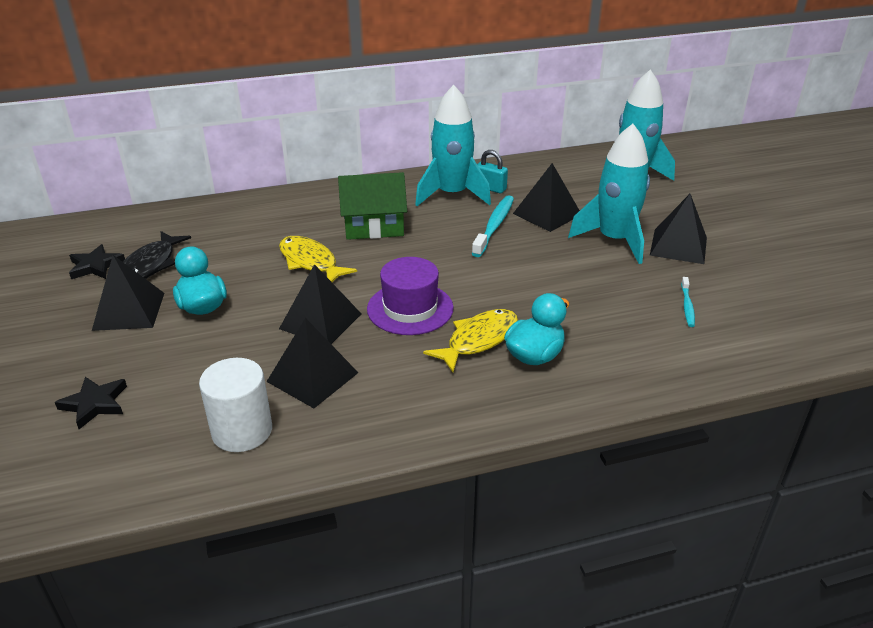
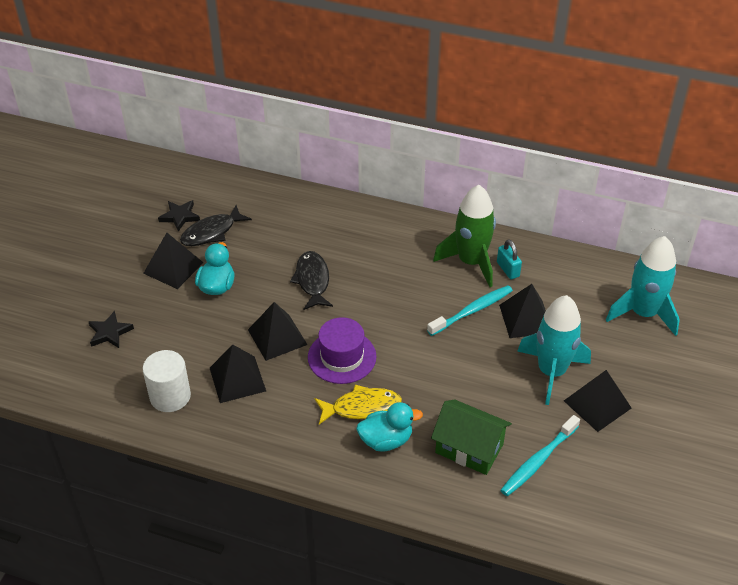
camera: 35 degrees right, 10 degrees up
(310, 262) = (312, 281): yellow fish -> black fish
(374, 227) = (383, 268): green house -> green house (469, 448)
(452, 194) = (471, 262): turquoise rocket -> green rocket
(687, 306) = (538, 461): turquoise toothbrush -> turquoise toothbrush, size x1.80

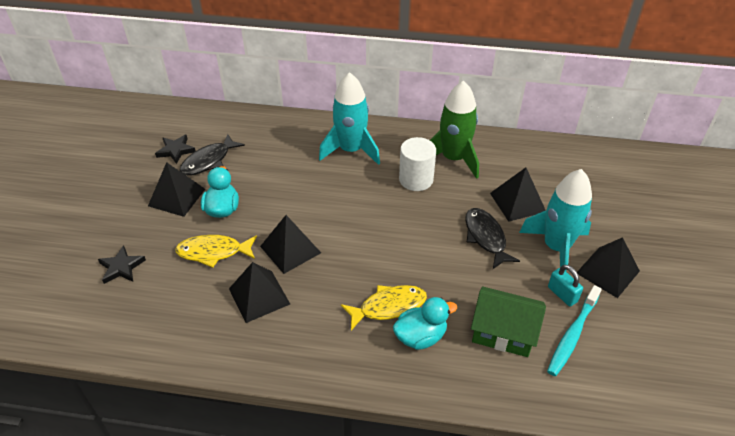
camera: 10 degrees left, 0 degrees up
(170, 396) = (193, 323): white cylinder -> white cylinder (416, 179)
(201, 329) = (213, 252): none -> yellow fish
(312, 281) = (313, 193): black fish -> black fish (486, 237)
(342, 357) = (357, 260): purple hat -> none
(472, 311) = (467, 201): turquoise toothbrush -> none
(508, 269) = (488, 161): turquoise padlock -> turquoise padlock (562, 294)
(643, 313) = (618, 184): turquoise rocket -> turquoise rocket (351, 150)

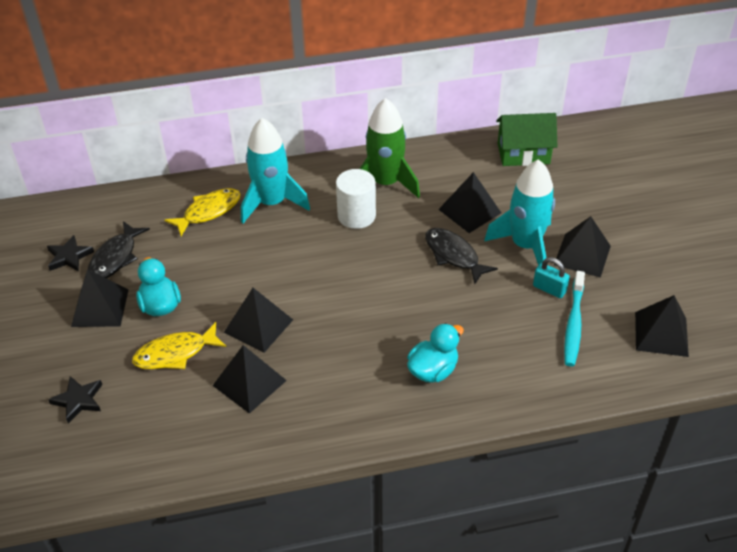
camera: 20 degrees left, 0 degrees up
(388, 307) = (388, 352): yellow fish -> yellow fish (208, 212)
(503, 333) = (509, 342): green house -> green house (523, 153)
(658, 373) = (661, 334): none -> black pyramid

